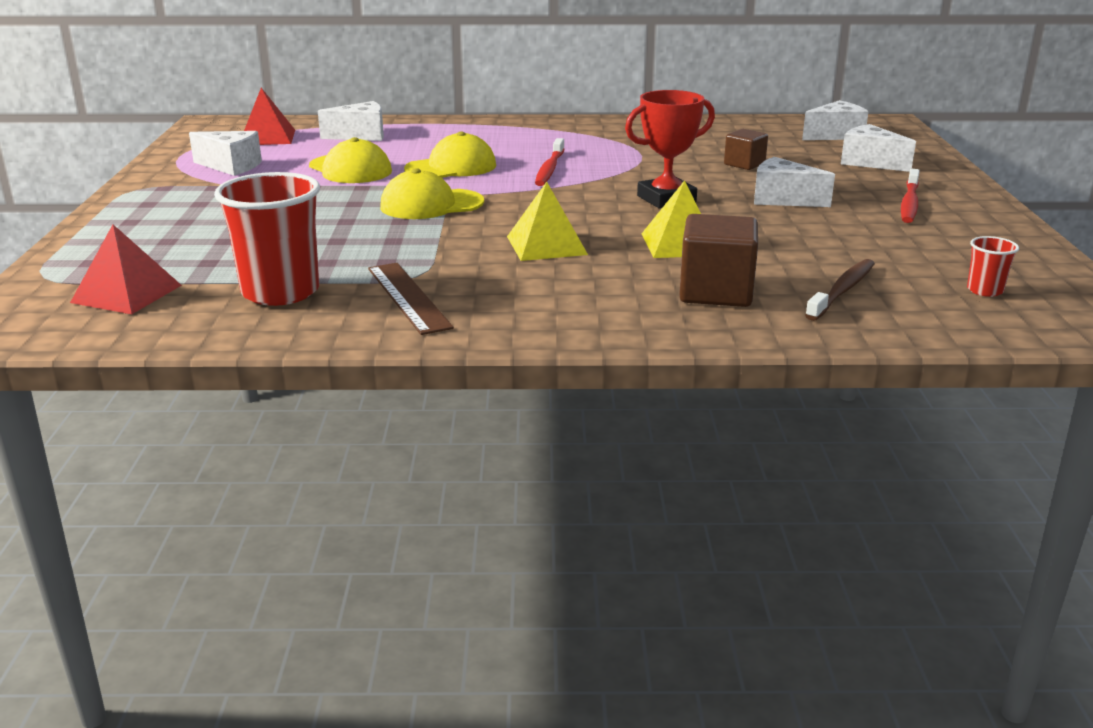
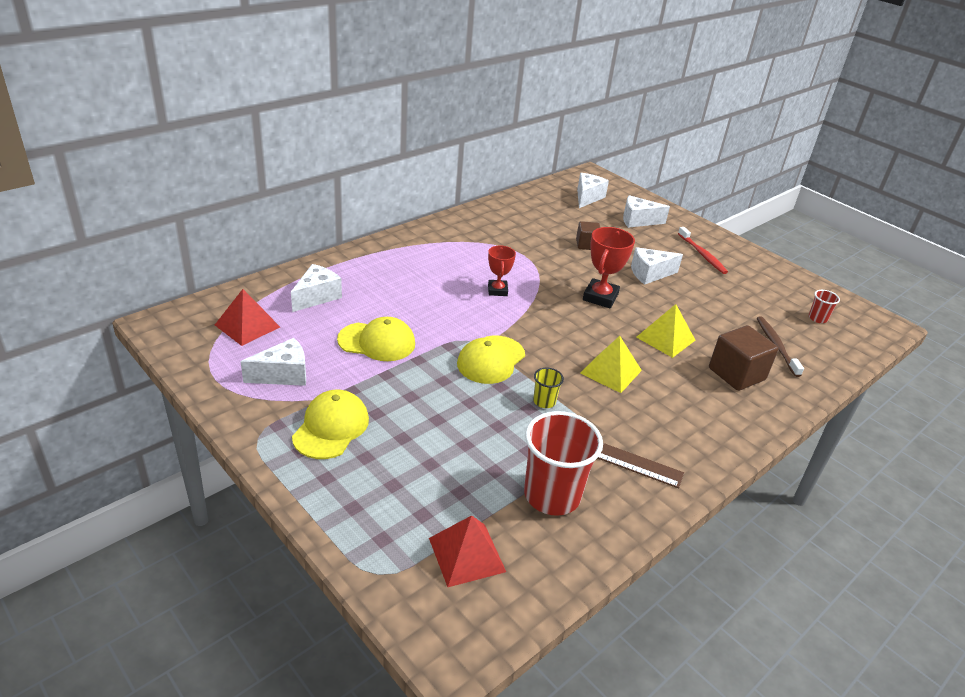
camera: 45 degrees left, 10 degrees up
(420, 241) = (544, 401): none -> yellow cup
(451, 167) = (438, 312): yellow cap -> yellow cap (331, 427)
(549, 169) = (497, 290): red toothbrush -> red trophy

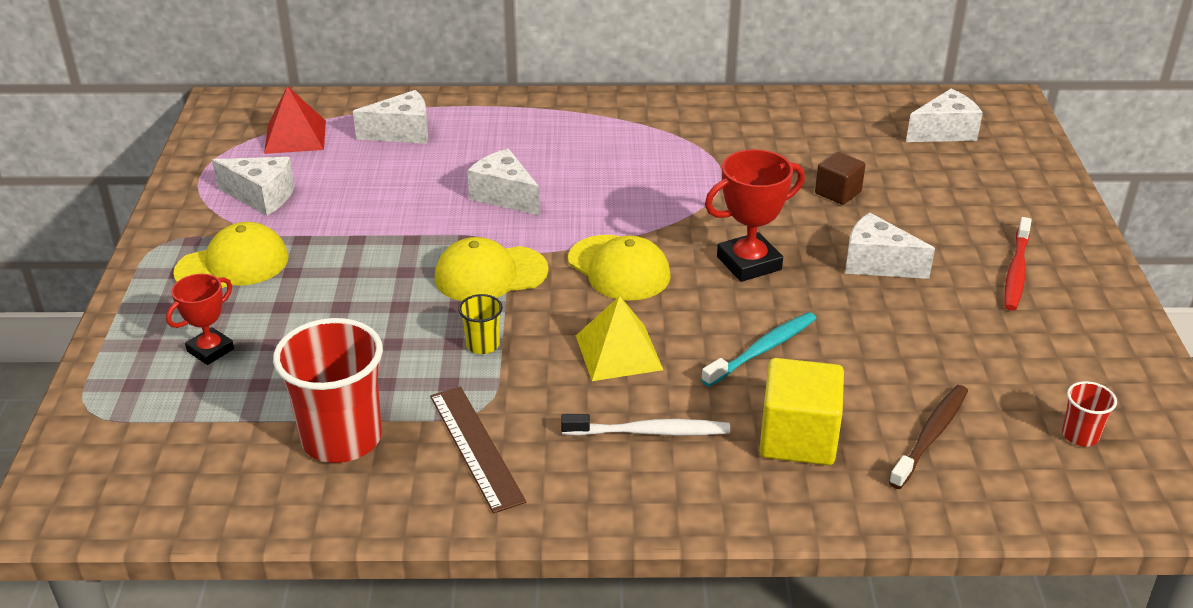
camera: 45 degrees right, 0 degrees up
(377, 342) = (395, 203): yellow cap -> yellow cap (619, 268)
(466, 554) = (180, 441): red pyramid -> none
(497, 290) = (619, 202): red trophy -> red trophy (210, 350)
(638, 221) = (979, 189): white cheese -> white cheese (504, 196)
(665, 338) = (762, 350): yellow pyramid -> turquoise toothbrush
(680, 405) = (649, 432): none -> white toothbrush
(736, 374) = (798, 438): brown cube -> yellow cube

